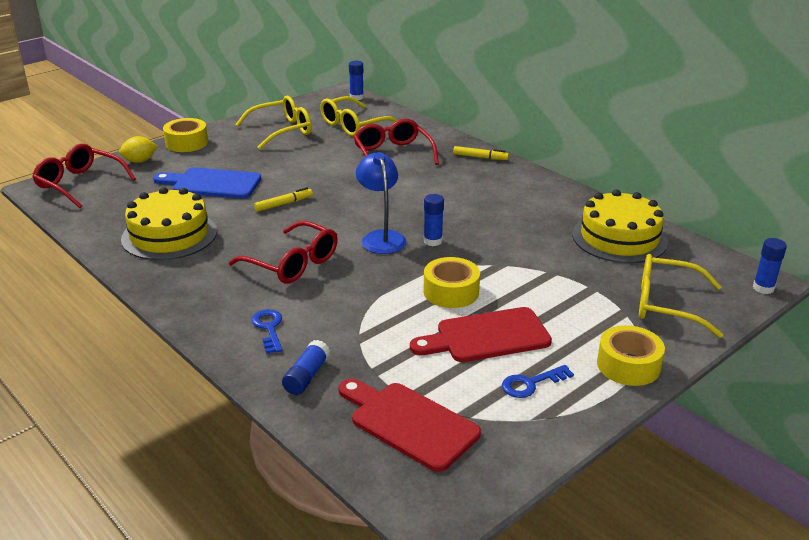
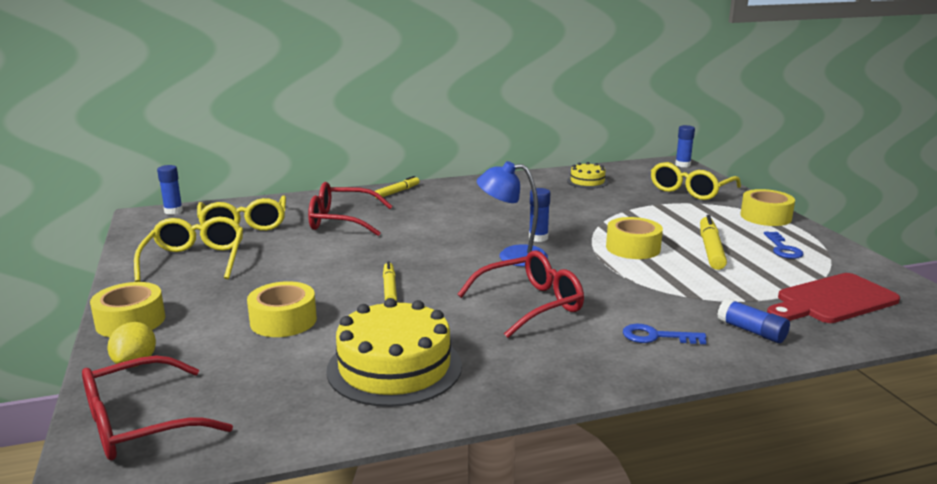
camera: 65 degrees left, 10 degrees down
(212, 184) = (283, 321): blue cutting board -> yellow tape
(487, 336) = (711, 249): red cutting board -> yellow marker
(619, 238) = (587, 181): yellow cake -> yellow cake, size x0.51

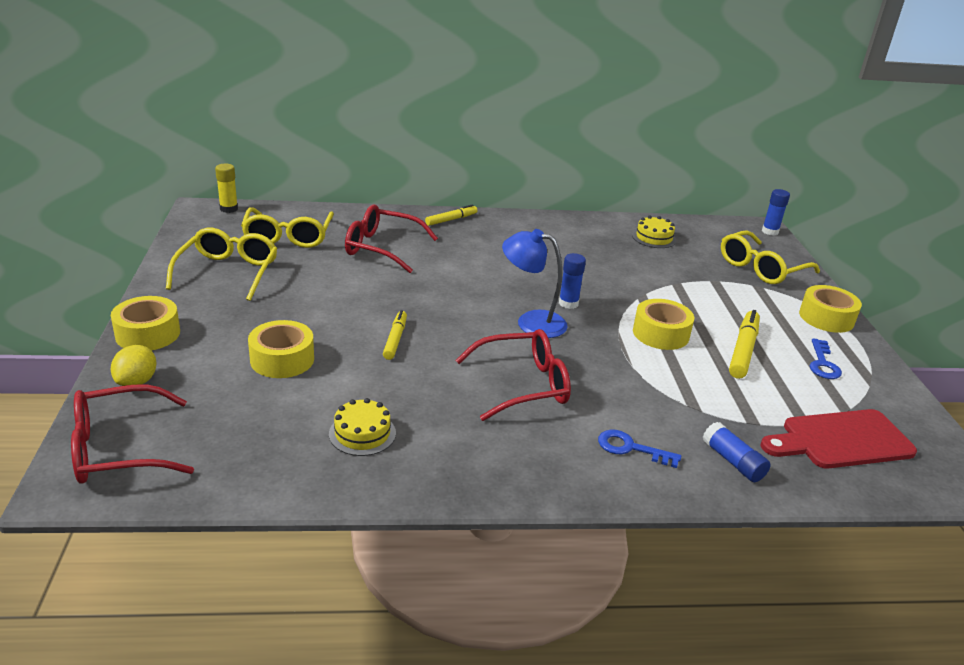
camera: 10 degrees right, 10 degrees up
(173, 211) = (229, 209): blue glue stick -> yellow glue stick
(394, 367) = (362, 433): yellow cake -> yellow cake, size x0.51

